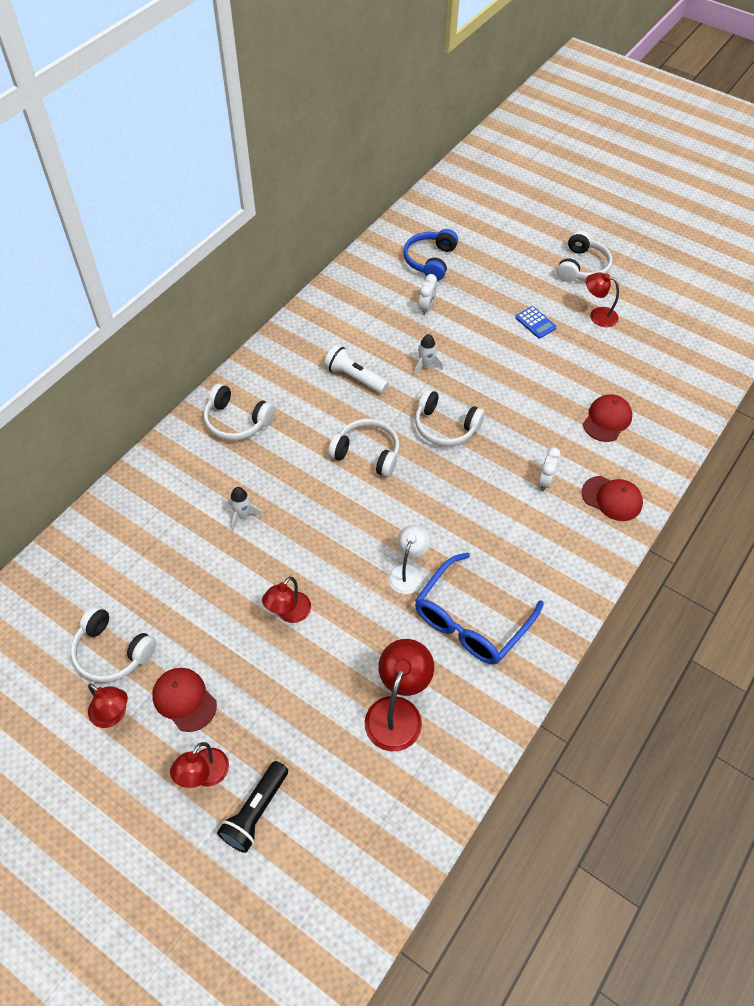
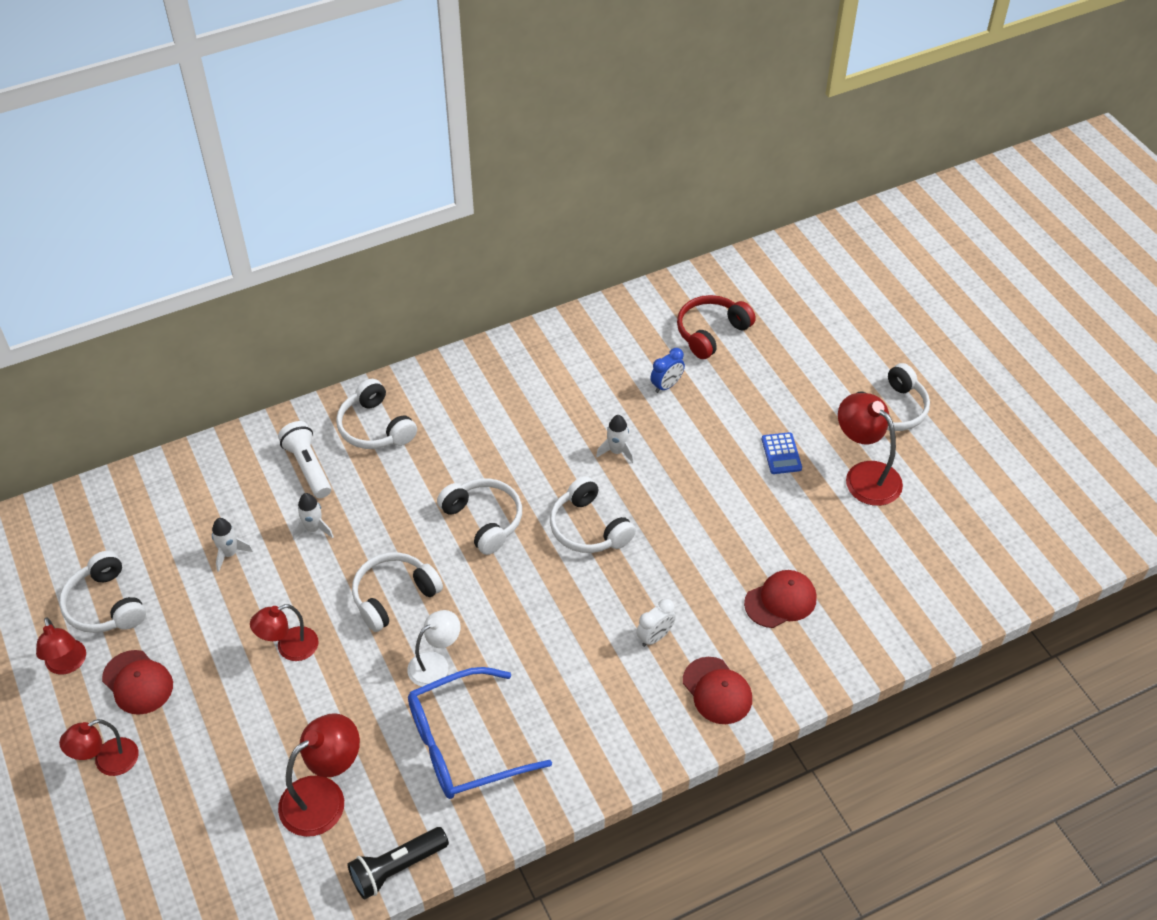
camera: 30 degrees right, 5 degrees down
(184, 699) = (138, 682): red cap -> red cap turned 150 degrees clockwise
(189, 564) = (229, 553): none -> white rocket
(256, 812) = (128, 820): black flashlight -> black flashlight (397, 868)
(341, 537) = (393, 596): none -> white headphones
(354, 377) = (529, 432): white flashlight -> white flashlight (308, 467)
(426, 308) = (666, 385): white clock -> blue clock
(430, 260) = (711, 332): blue headphones -> red headphones
(597, 315) = (864, 475): red lamp -> red lamp, size x1.51

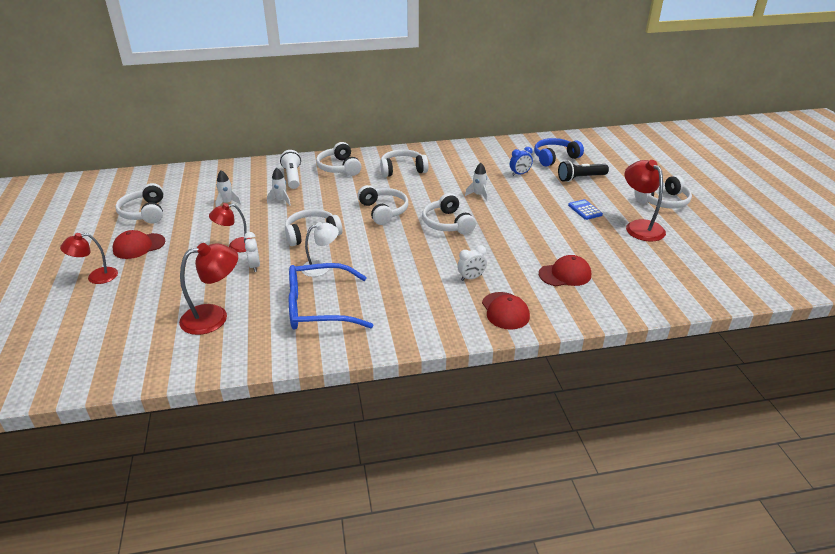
camera: 15 degrees right, 15 degrees down
(67, 664) = (106, 232): red lamp -> none
(138, 682) = (139, 246): red cap -> red cap turned 90 degrees clockwise
(337, 684) = (254, 266): none -> white clock
(397, 868) = (239, 362): black flashlight -> black flashlight (580, 178)
(480, 412) = (402, 170): none -> white headphones
(711, 332) = (554, 158): red headphones -> blue headphones
(781, 454) = (585, 210): blue calculator -> blue calculator turned 150 degrees clockwise

